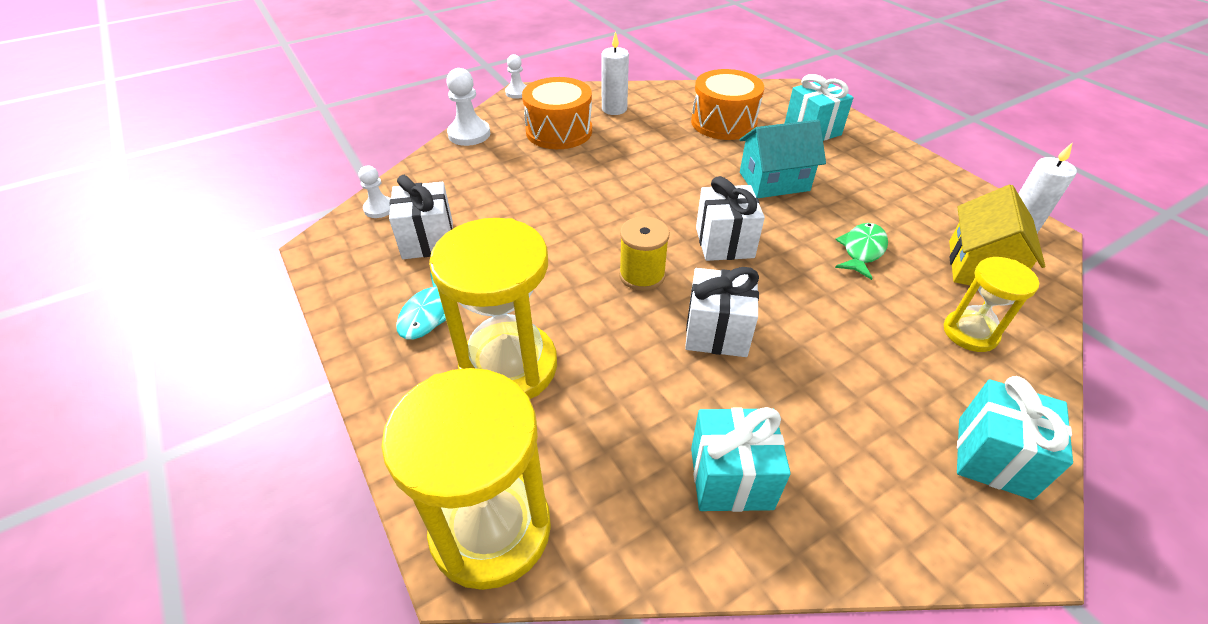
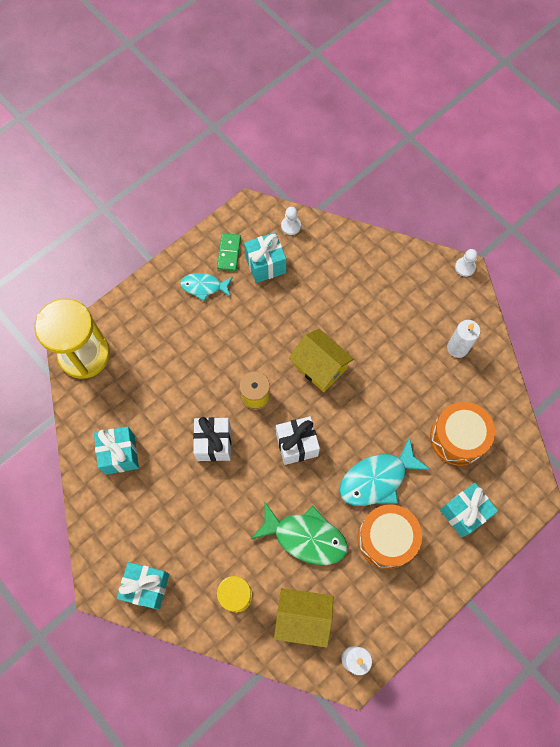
camera: 80 degrees right, 25 degrees up
(383, 277) = (229, 253): none -> green domino
(428, 240) = (265, 265): white gift -> turquoise gift
(469, 134) = (391, 251): white pawn -> none
(509, 366) = (173, 338): yellow hourglass -> none
(559, 131) = (411, 312): orange drum -> orange drum (386, 539)
(611, 208) = (320, 367): none -> yellow house
(774, 181) = (377, 479): turquoise house -> turquoise fish
(862, 250) = (305, 537): green fish -> green fish, size x1.65

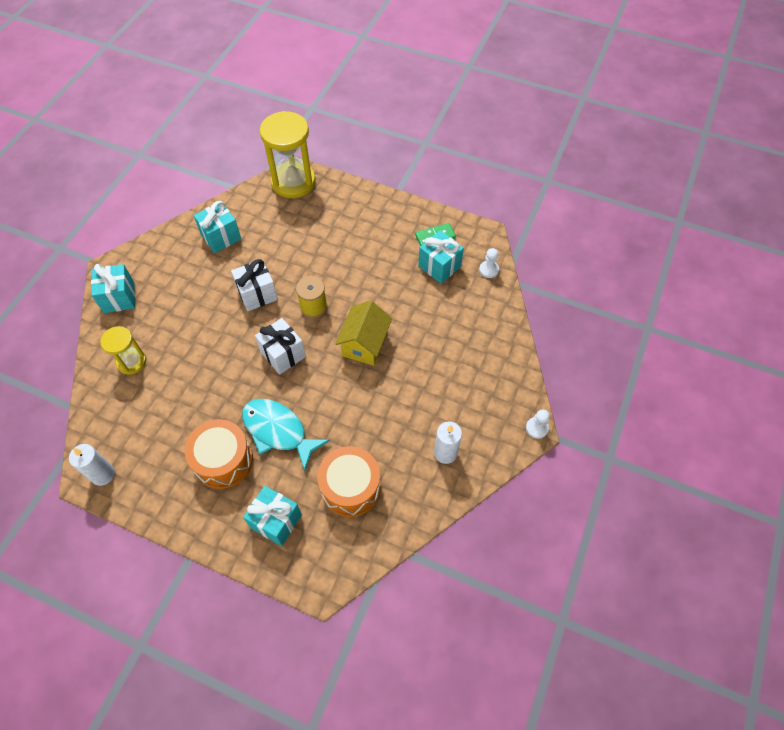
camera: 65 degrees right, 10 degrees down
(204, 286) = (394, 232): turquoise fish -> none
(303, 618) = (128, 419): yellow house -> none
(305, 537) = (201, 393): green fish -> none

